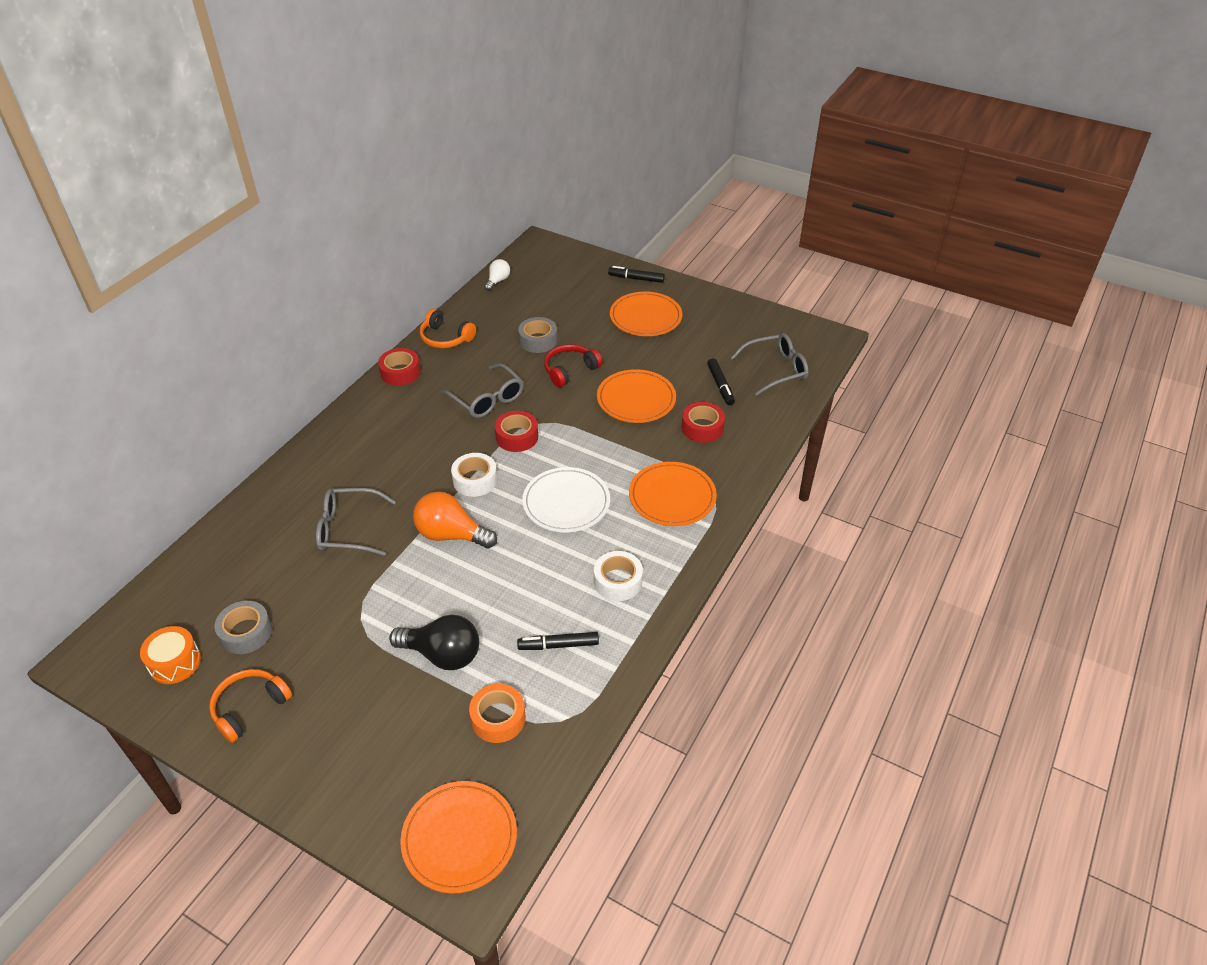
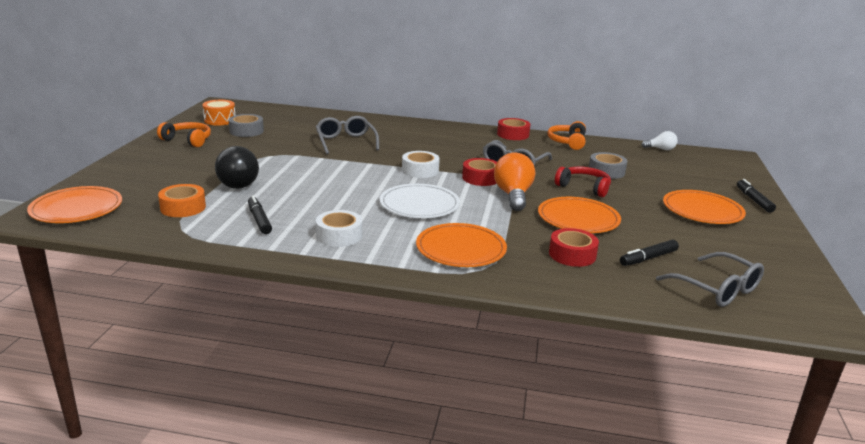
camera: 70 degrees right, 20 degrees down
(451, 535) = (358, 170): orange light bulb -> orange light bulb (513, 196)

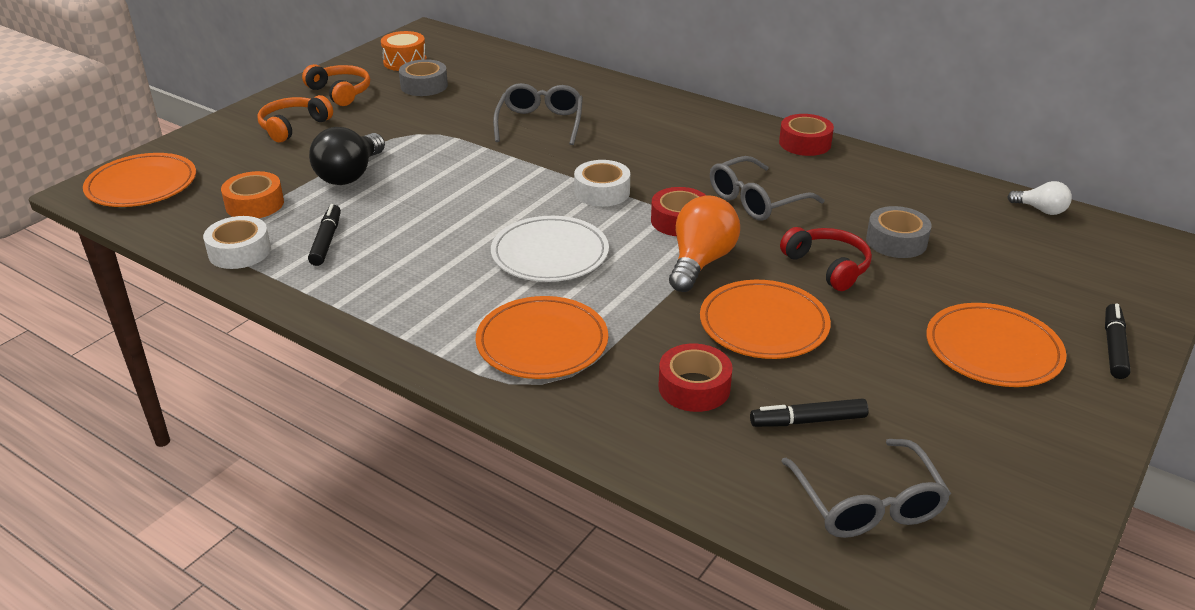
camera: 25 degrees right, 10 degrees up
(339, 235) = (402, 286): white tape -> white tape (239, 251)
(567, 142) = (884, 171): orange headphones -> orange headphones (293, 126)

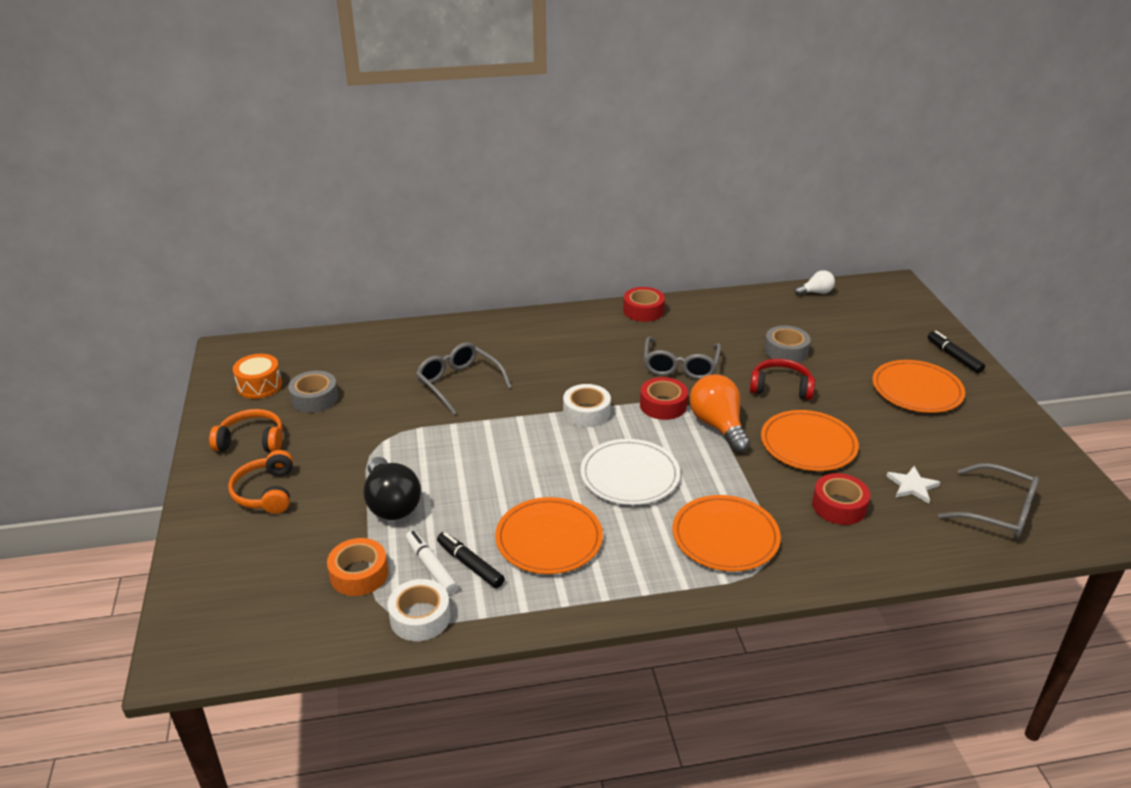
camera: 45 degrees left, 0 degrees up
(142, 185) = (223, 623): orange plate -> orange plate (549, 539)
(301, 227) = (431, 567): none -> white marker
(809, 421) = (912, 486): black marker -> white star

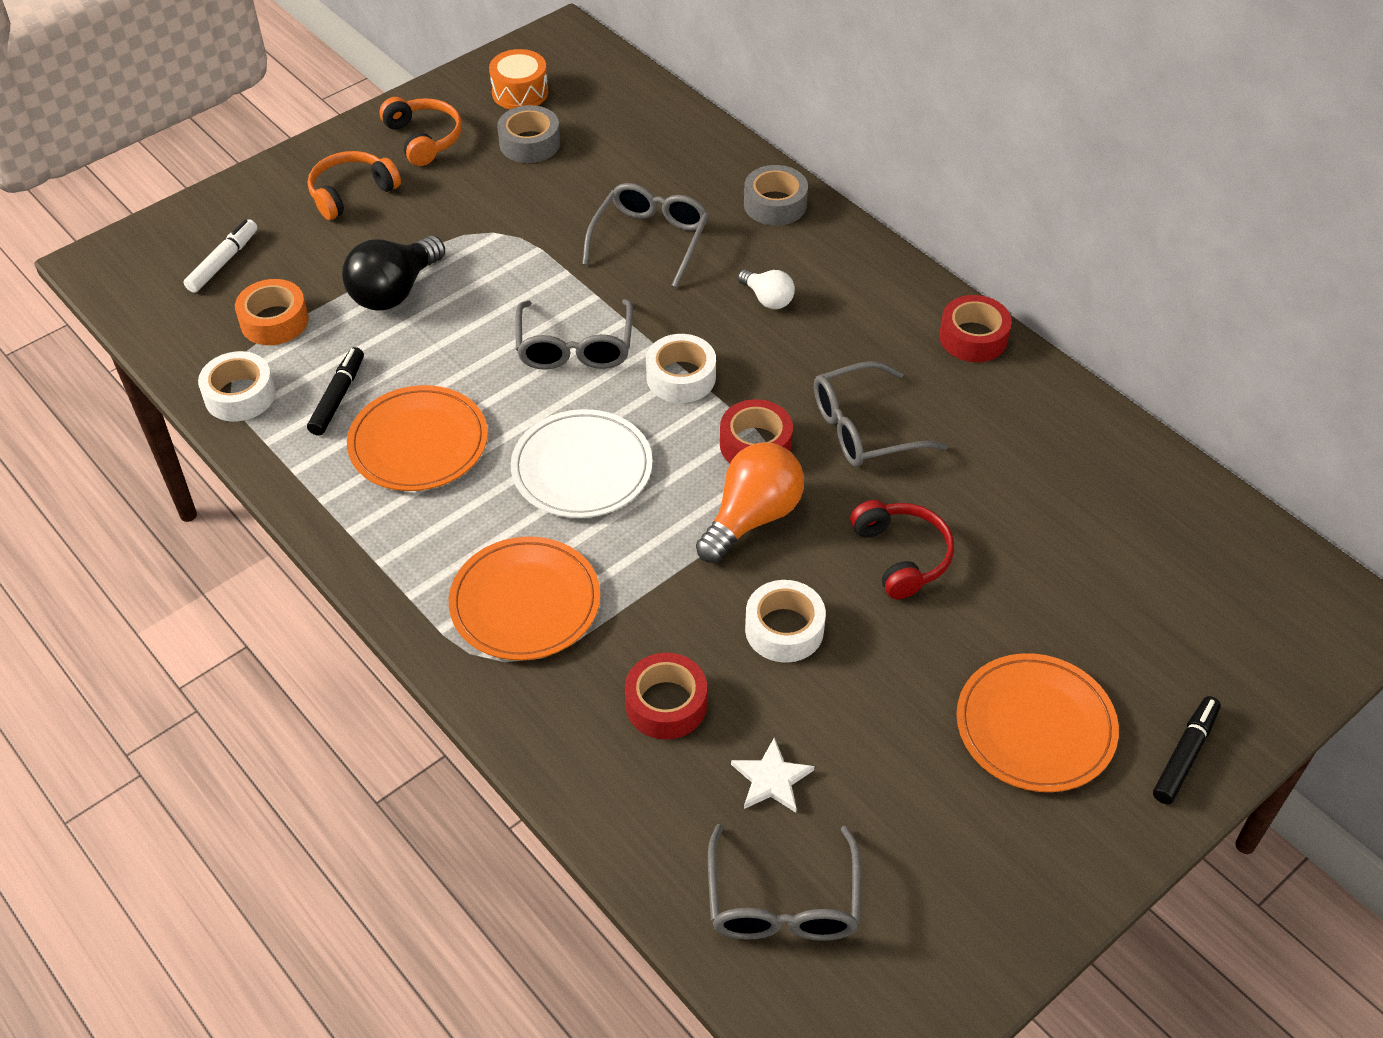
camera: 60 degrees right, 15 degrees up
(431, 567) = (316, 369): white marker -> white marker (223, 262)
(523, 443) = (575, 347): none -> grey glasses
(786, 351) = (1007, 532): grey tape -> grey tape (775, 204)
(808, 444) = (784, 629): orange plate -> white tape
(816, 292) = (1223, 516): white light bulb -> white light bulb (767, 299)

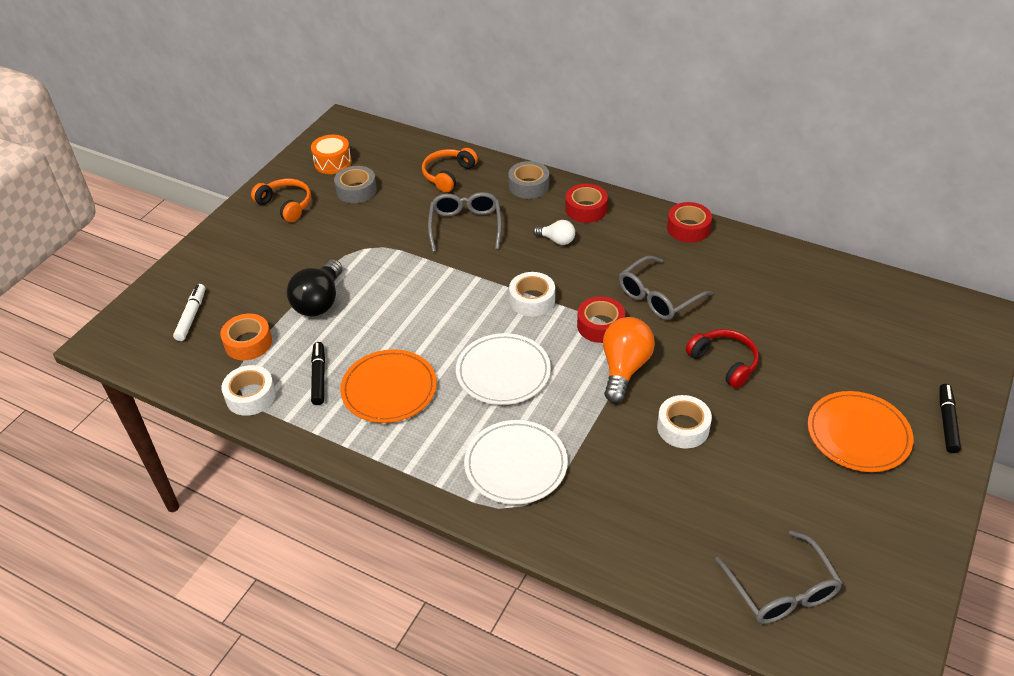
camera: 20 degrees left, 5 degrees down
(351, 193) = (256, 250): orange headphones -> orange headphones (448, 175)
(525, 602) = (516, 464): orange plate -> white plate
(575, 347) = (456, 302): grey glasses -> none
(666, 704) = (640, 496): red tape -> red tape (586, 209)
(771, 779) = (729, 519): white star -> none

